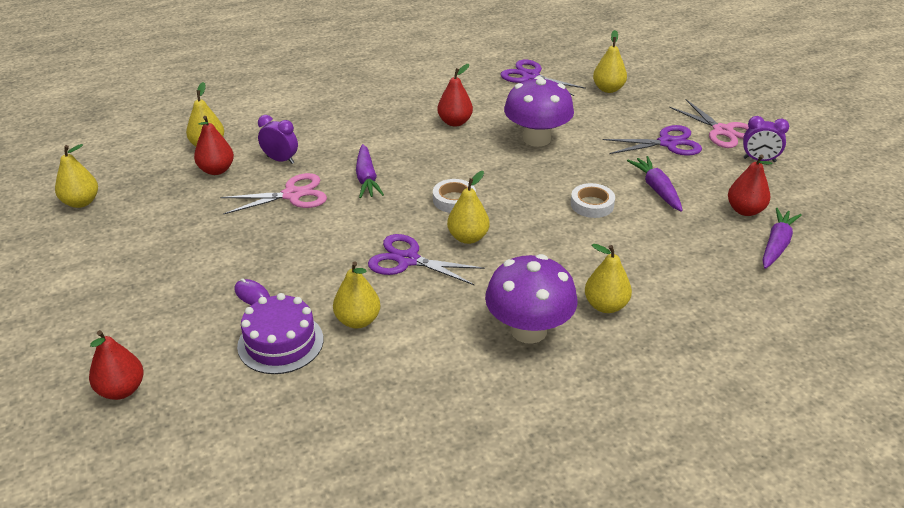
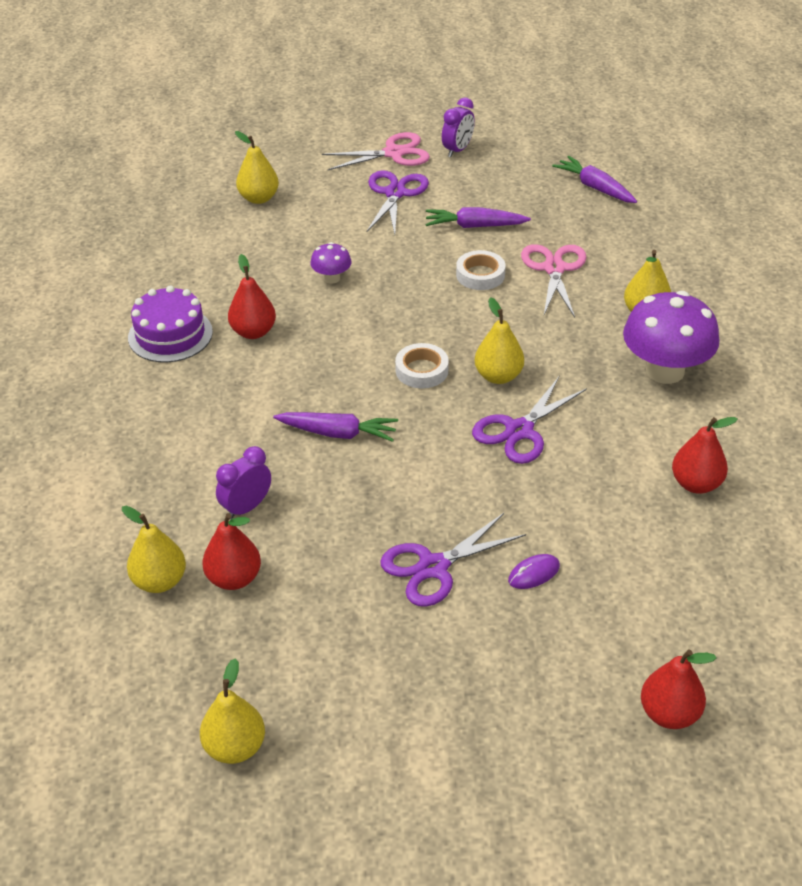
camera: 70 degrees left, 5 degrees up
(280, 342) = (628, 560): purple cake -> purple cake (170, 335)
(292, 195) = (339, 508): pink scissors -> pink scissors (554, 269)
(358, 320) = (610, 490): yellow pear -> none
(530, 76) = (186, 245): purple scissors -> purple scissors (434, 567)
(536, 139) = (331, 278): purple mushroom -> purple mushroom, size x0.48
(745, 210) = (535, 186): red pear -> red pear (696, 484)

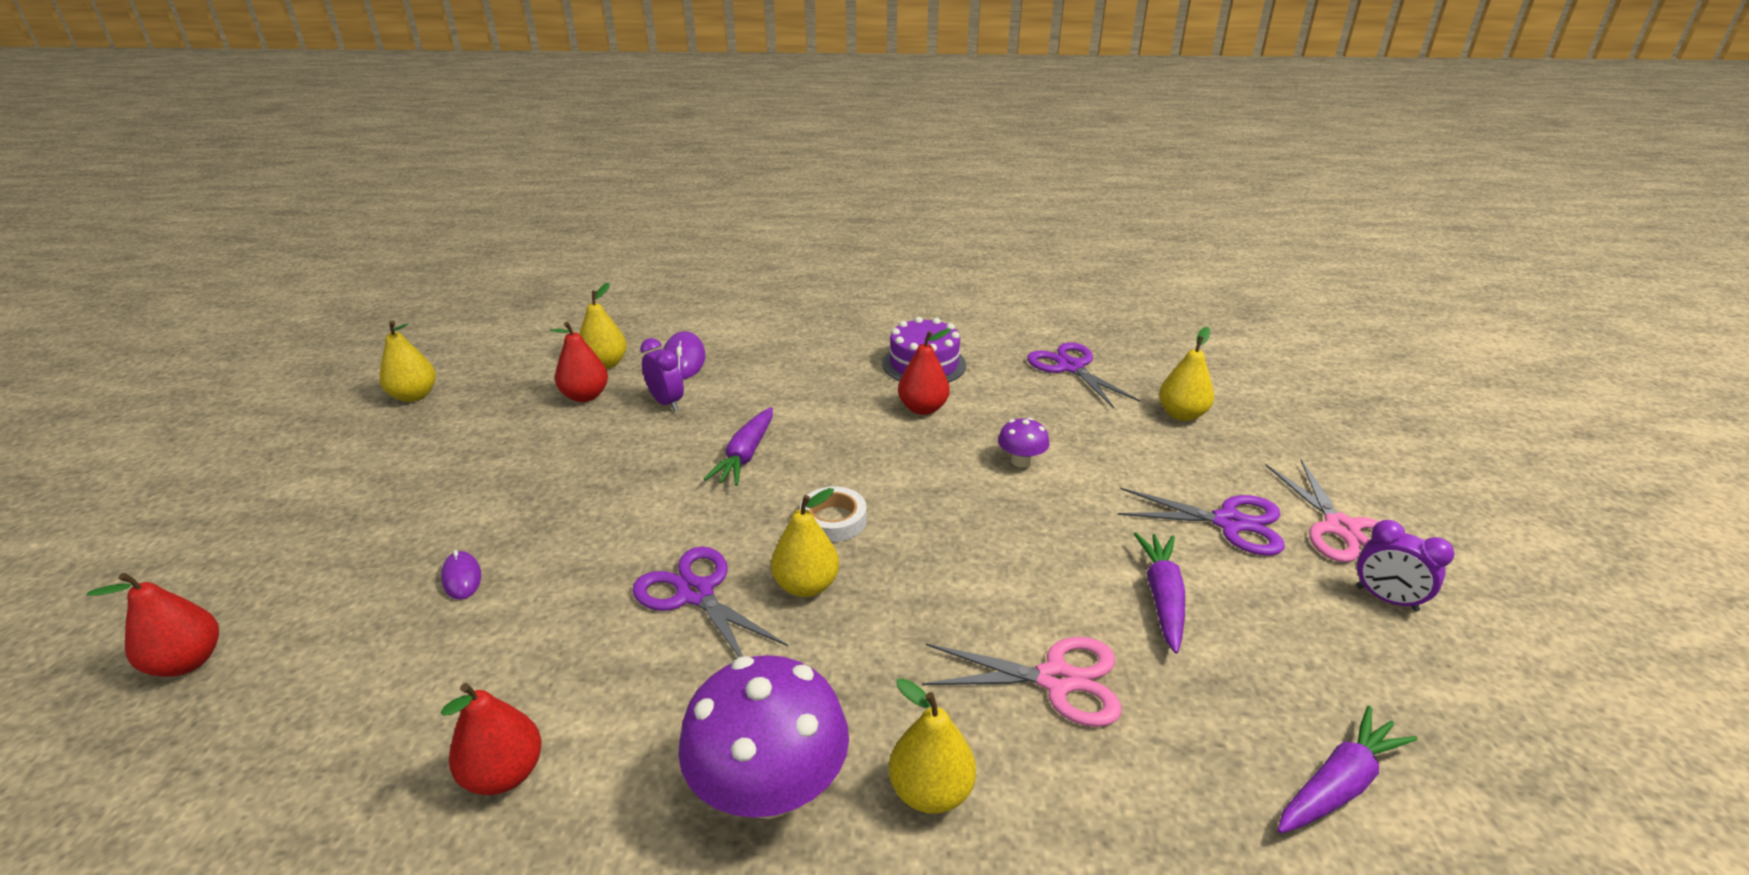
camera: 95 degrees right, 10 degrees down
(153, 513) = (683, 360): none -> purple mouse
(434, 567) = (521, 506): purple scissors -> purple scissors (1070, 367)
(480, 275) = (1034, 591): white tape -> none

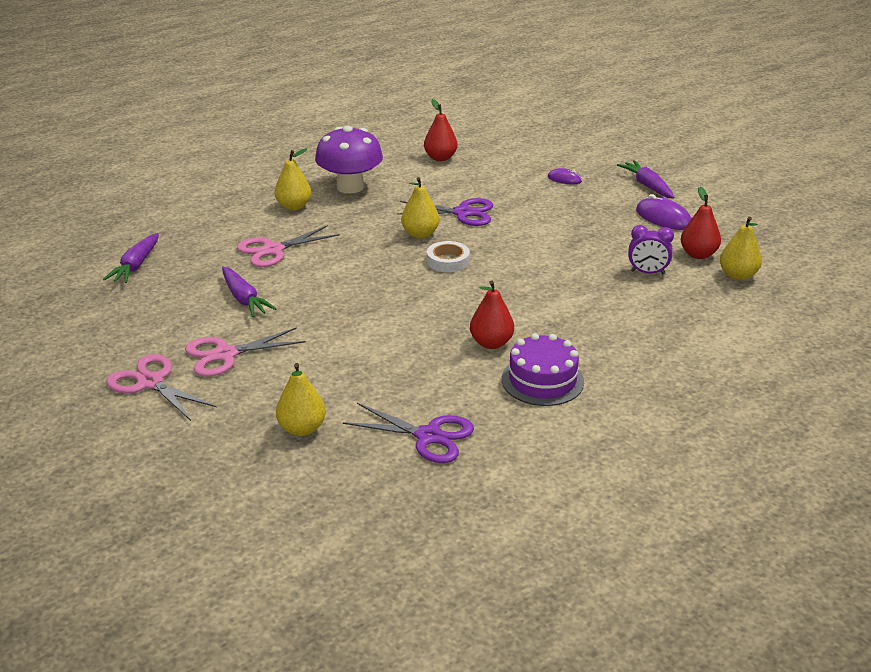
camera: 140 degrees right, 0 degrees up
(187, 662) = (596, 132): red pear -> none
(414, 396) = (779, 214): yellow pear -> none
(683, 360) = (701, 301): purple mouse -> purple mouse (663, 218)
(745, 455) = (545, 268): purple carrot -> purple carrot (647, 186)
(1021, 461) = (384, 336): purple mushroom -> none
(1229, 523) = (225, 354): purple scissors -> pink scissors
(1386, 599) = (118, 349): purple clock -> none

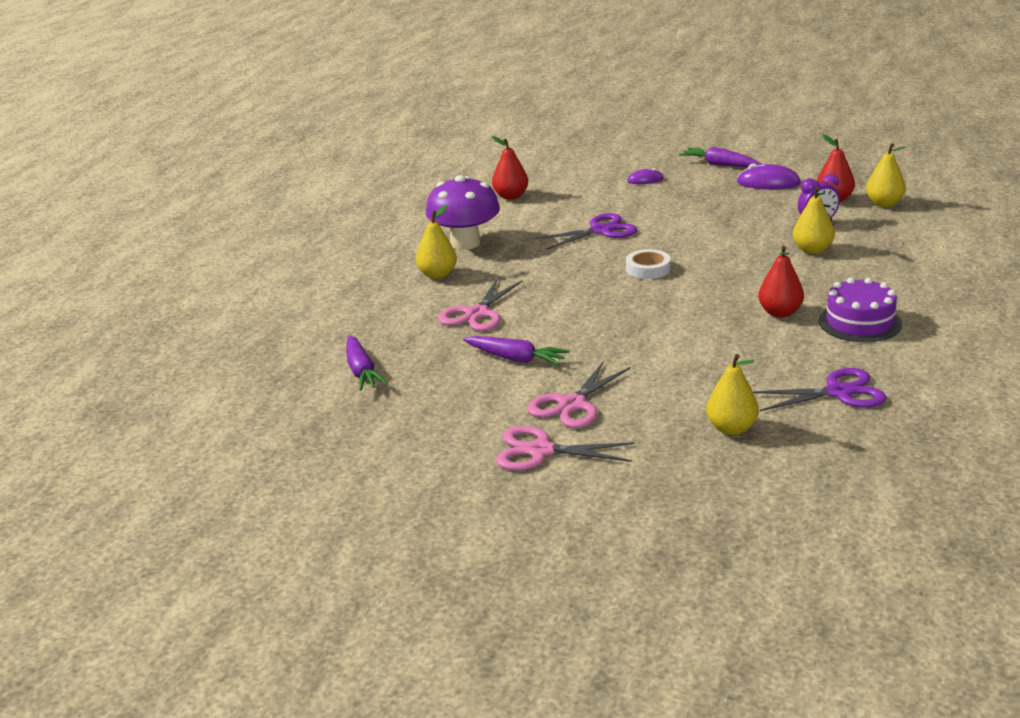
camera: 30 degrees left, 5 degrees down
(420, 234) = (590, 258): yellow pear -> yellow pear (812, 250)

